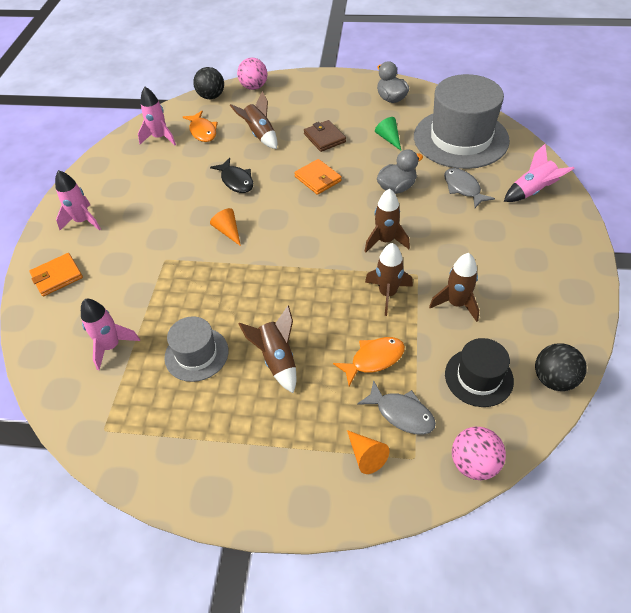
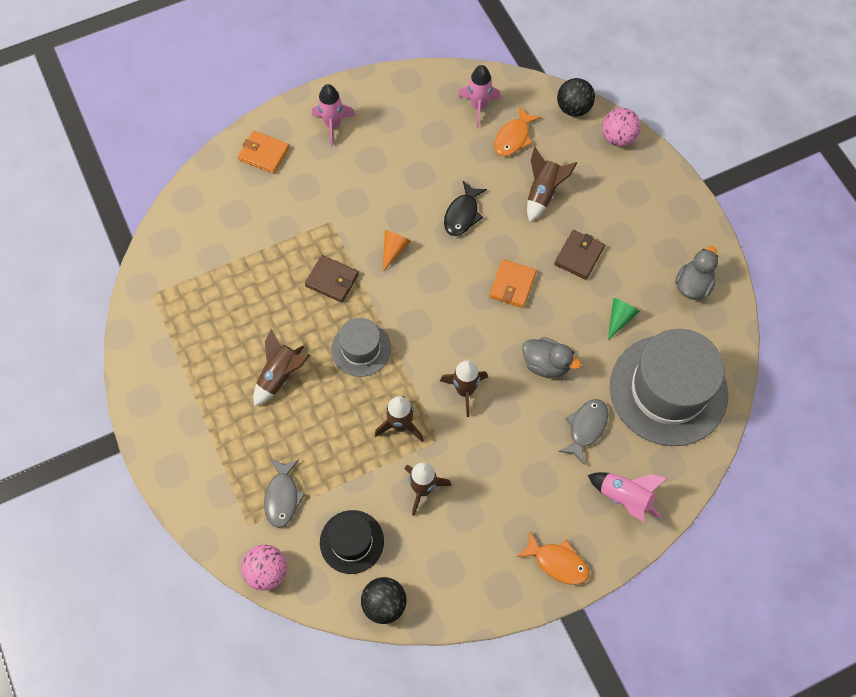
camera: 55 degrees right, 15 degrees up
(111, 346) = (223, 246): pink rocket -> none
(196, 354) = (251, 312): grey hat -> grey hat (361, 349)
(218, 281) = (332, 280): none -> brown wallet
(366, 455) = (231, 489): orange cone -> none
(374, 359) = (322, 450): orange fish -> orange fish (557, 562)

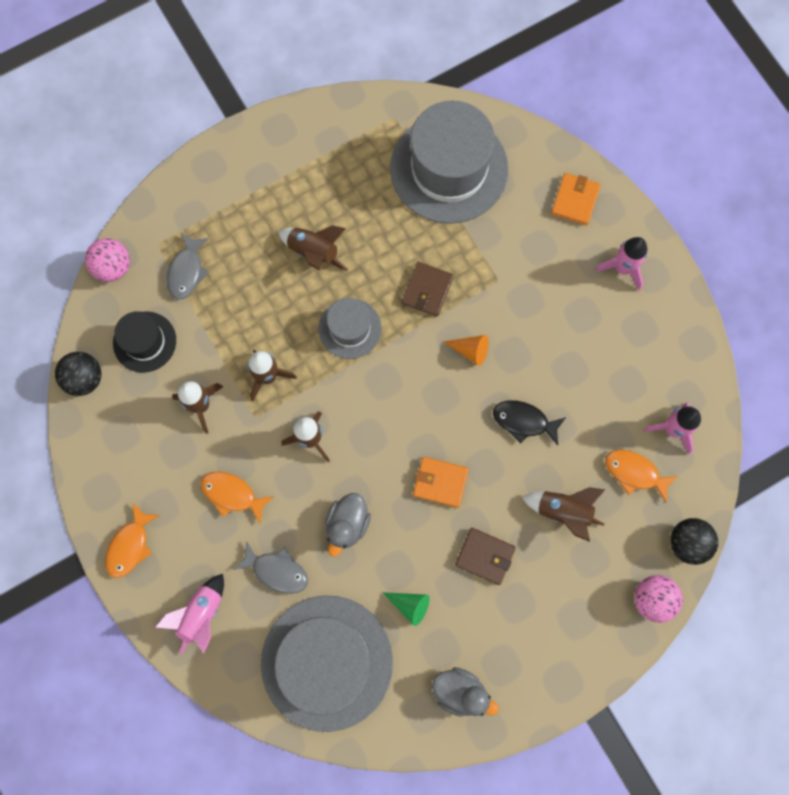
camera: 85 degrees right, 10 degrees up
(214, 251) = (449, 168): none -> grey hat
(282, 497) = (187, 271): grey fish -> grey fish turned 75 degrees counterclockwise
(512, 464) = (232, 494): none -> orange fish

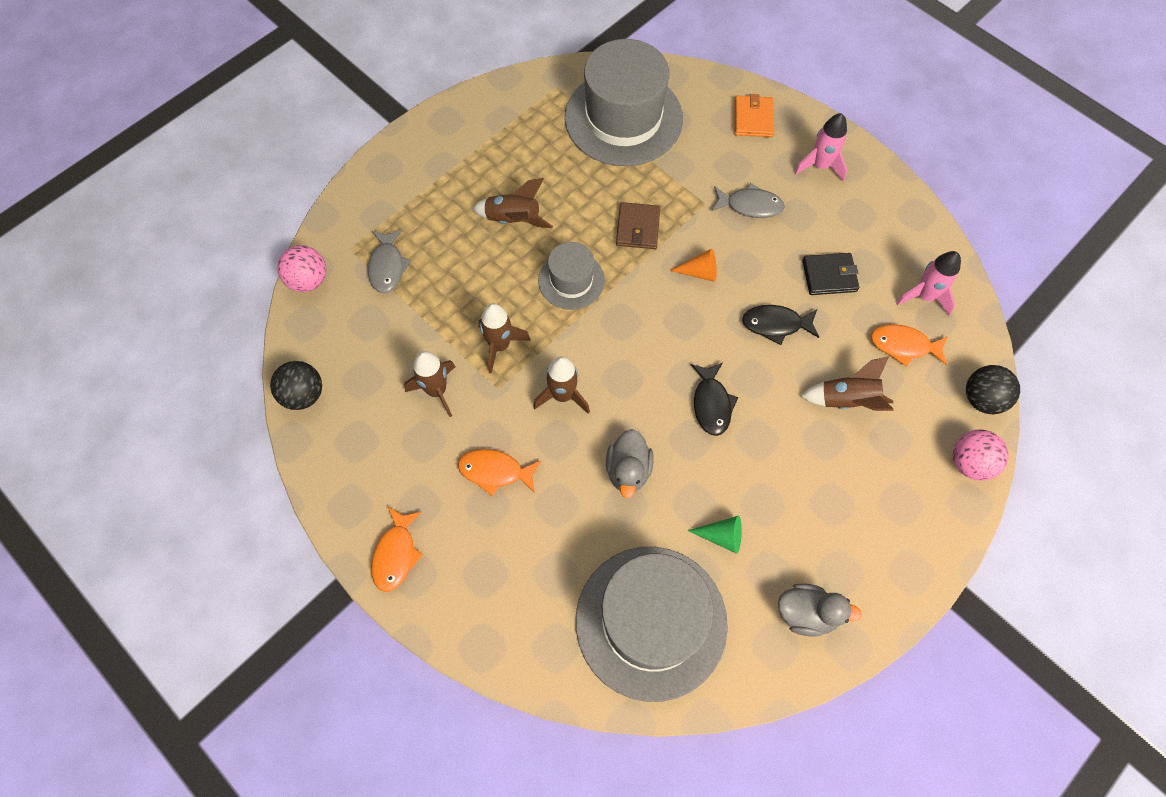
camera: 15 degrees left, 10 degrees down
(144, 342) = (360, 343): black hat -> none
(201, 614) = (496, 607): pink rocket -> none
(276, 571) = (566, 538): grey fish -> grey fish (750, 205)
(440, 482) = (711, 404): orange wallet -> black fish
(485, 556) = (783, 465): brown wallet -> none
(590, 385) = (829, 276): none -> black wallet

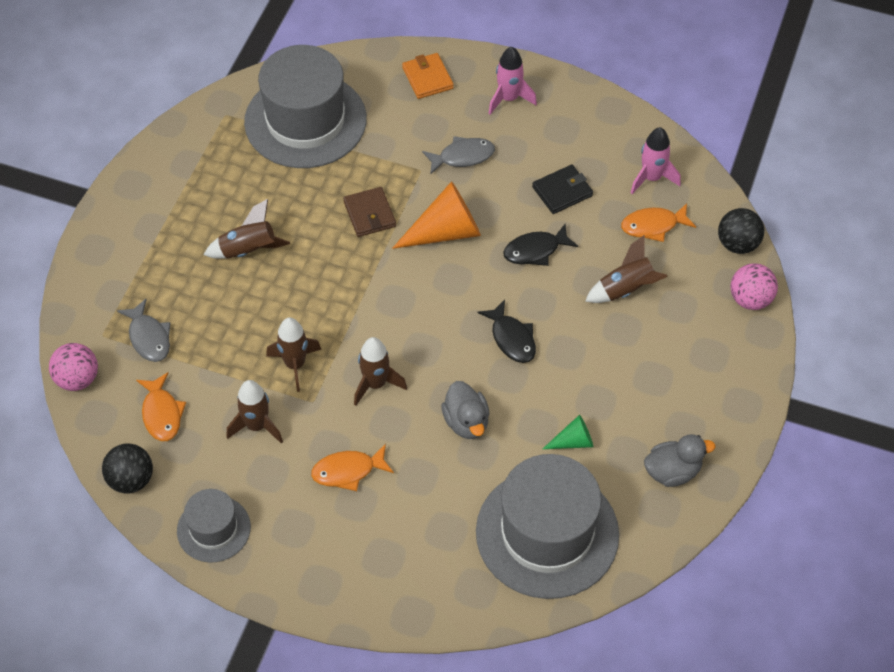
camera: 25 degrees left, 10 degrees down
(396, 554) = (294, 575): orange fish -> orange fish (162, 413)
(571, 280) = (331, 283): grey hat -> grey hat (213, 529)
(699, 272) = (445, 231): orange cone -> orange cone, size x1.89

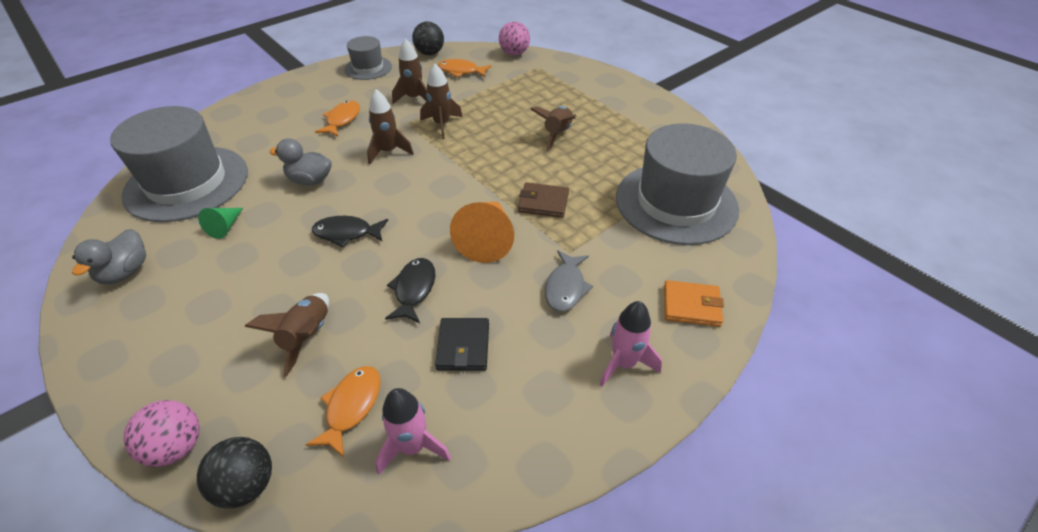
camera: 120 degrees right, 10 degrees down
(149, 337) = (520, 80): grey fish -> none

